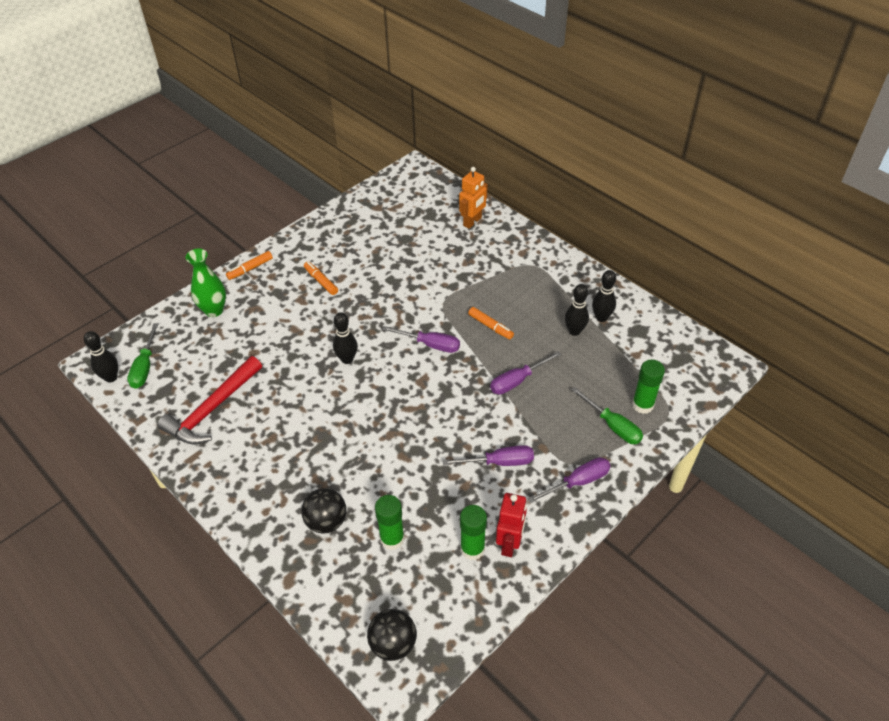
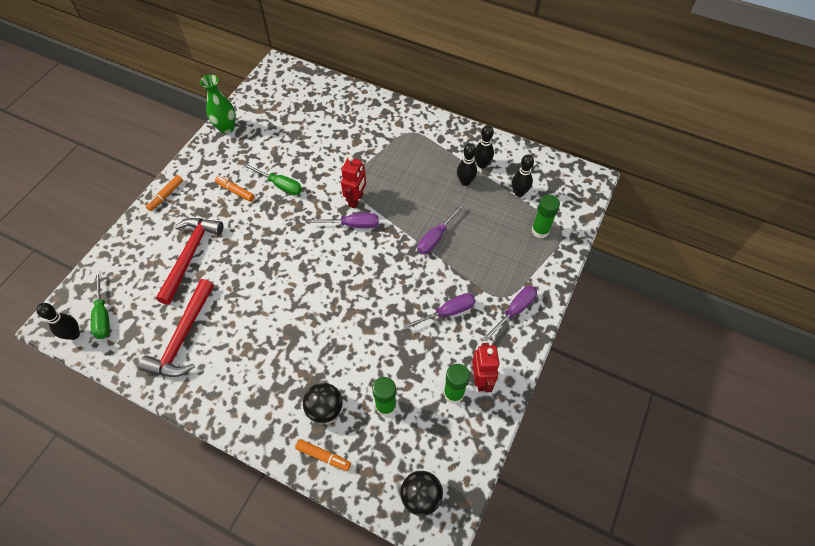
camera: 20 degrees left, 10 degrees up
(214, 310) = (147, 243): green vase -> green vase (226, 128)
(251, 332) = (190, 256): none -> red hammer
(347, 359) = (286, 257): black bowling pin -> black bowling pin (519, 193)
(444, 320) = (356, 200): none -> red robot
(472, 222) = (347, 105): orange robot -> none
(490, 326) = (396, 195): orange marker -> orange marker (323, 456)
(613, 426) = (524, 255): green screwdriver -> green screwdriver (280, 185)

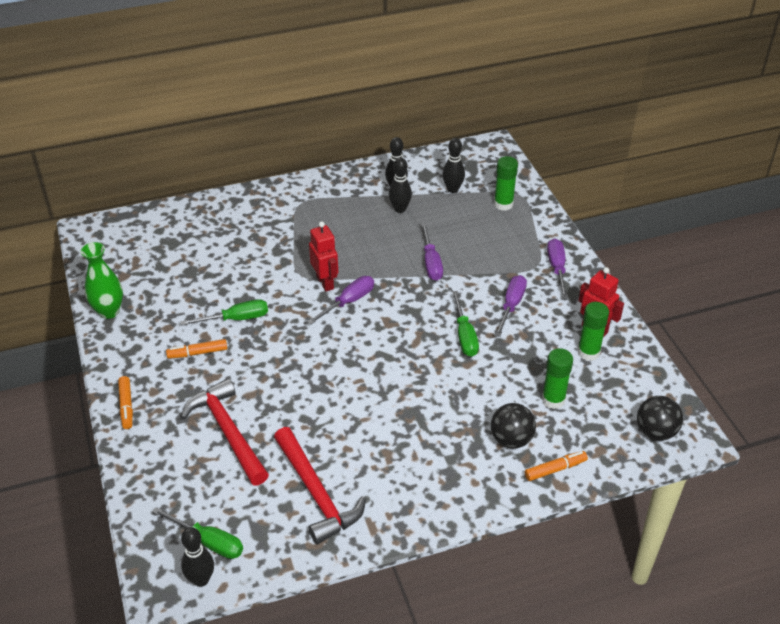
camera: 45 degrees left, 15 degrees down
(390, 308) = (465, 336): none -> green screwdriver

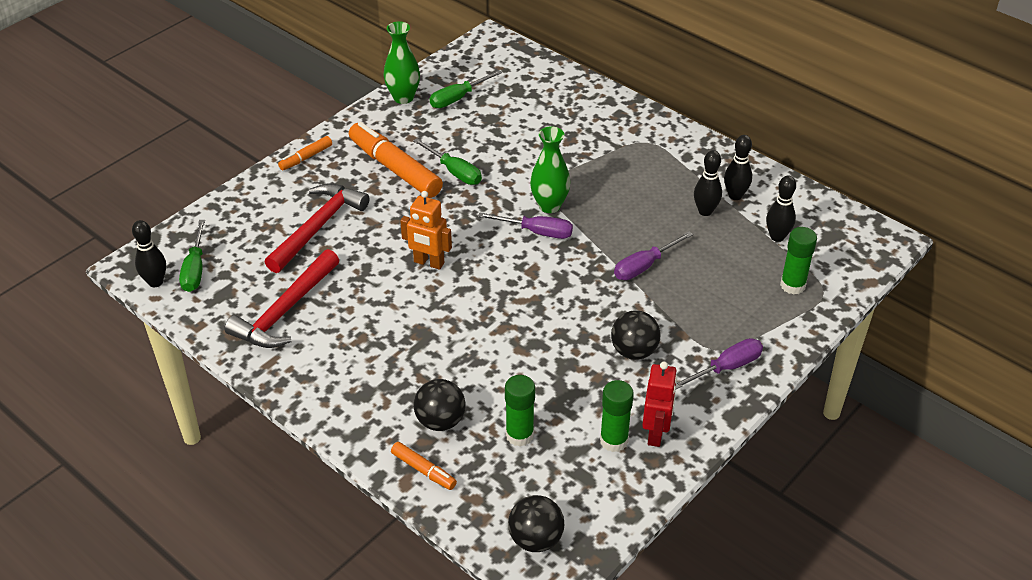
camera: 60 degrees right, 0 degrees up
(197, 353) = (395, 168): orange marker -> orange marker, size x2.05
(325, 282) = (549, 206): red robot -> green vase
(332, 377) = (428, 263): none -> orange robot
(465, 336) = (558, 332): green screwdriver -> green screwdriver (458, 98)
(511, 305) = (634, 351): purple screwdriver -> black ball

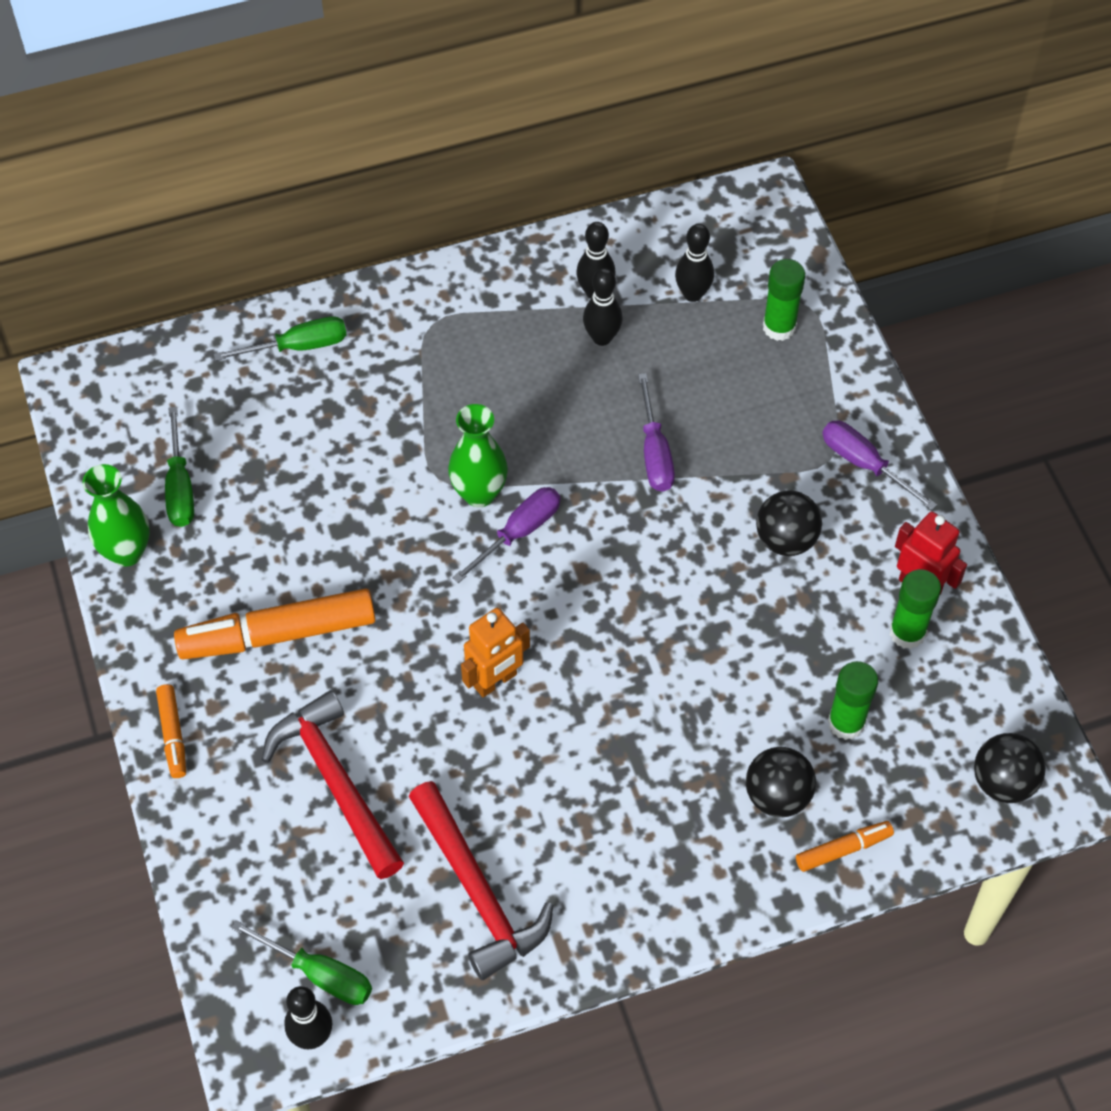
camera: 60 degrees left, 15 degrees up
(454, 172) = (336, 567): green screwdriver -> green screwdriver (298, 346)
(726, 367) = (864, 464): purple screwdriver -> purple screwdriver turned 45 degrees counterclockwise

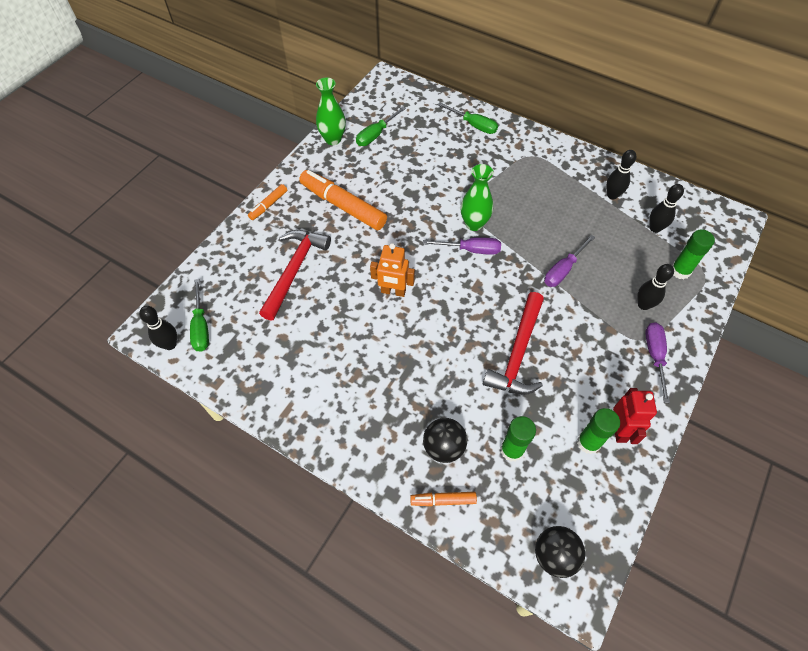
camera: 50 degrees right, 0 degrees up
(477, 891) = (287, 357): red hammer -> red hammer (517, 353)
(602, 338) = (594, 212): black bowling pin -> black bowling pin (643, 305)
(786, 539) = (579, 352): black ball -> none
(843, 849) = (443, 500): orange marker -> orange marker turned 150 degrees clockwise

